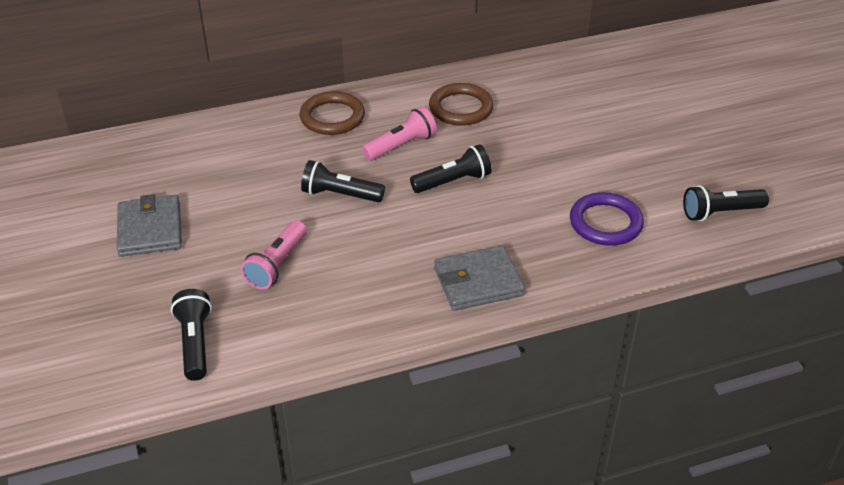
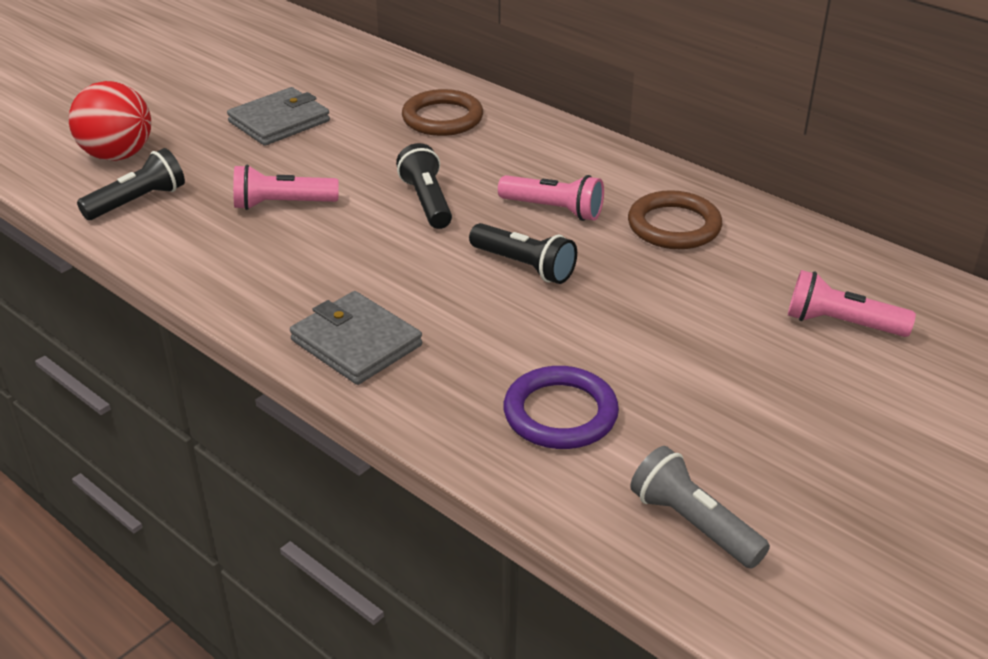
camera: 60 degrees right, 5 degrees down
(105, 337) = (118, 155): none -> red ball
(332, 117) = (556, 151): brown ring -> brown ring (442, 118)
(597, 95) = (840, 323): none -> pink flashlight
(720, 213) = (693, 524): black flashlight -> grey flashlight

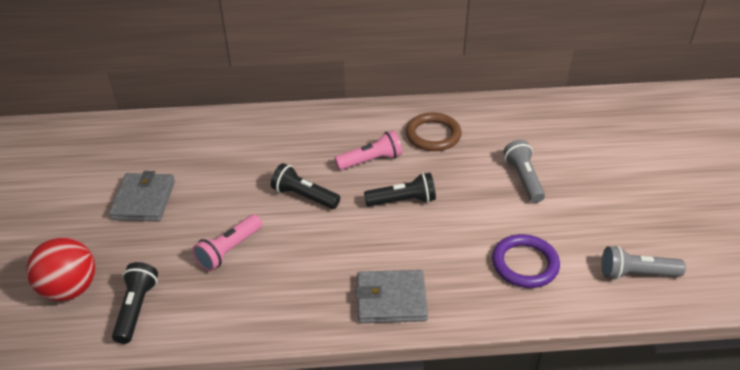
camera: 45 degrees left, 5 degrees up
(442, 118) = (237, 141): brown ring -> none
(716, 333) = (523, 179): none -> grey flashlight
(840, 323) = (557, 141): pink flashlight -> none

